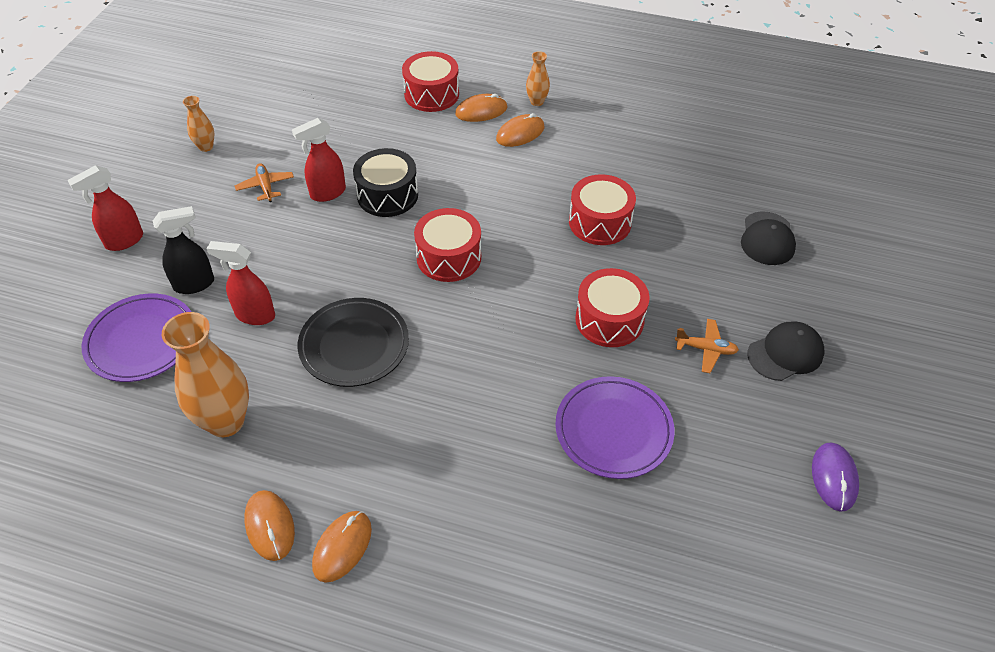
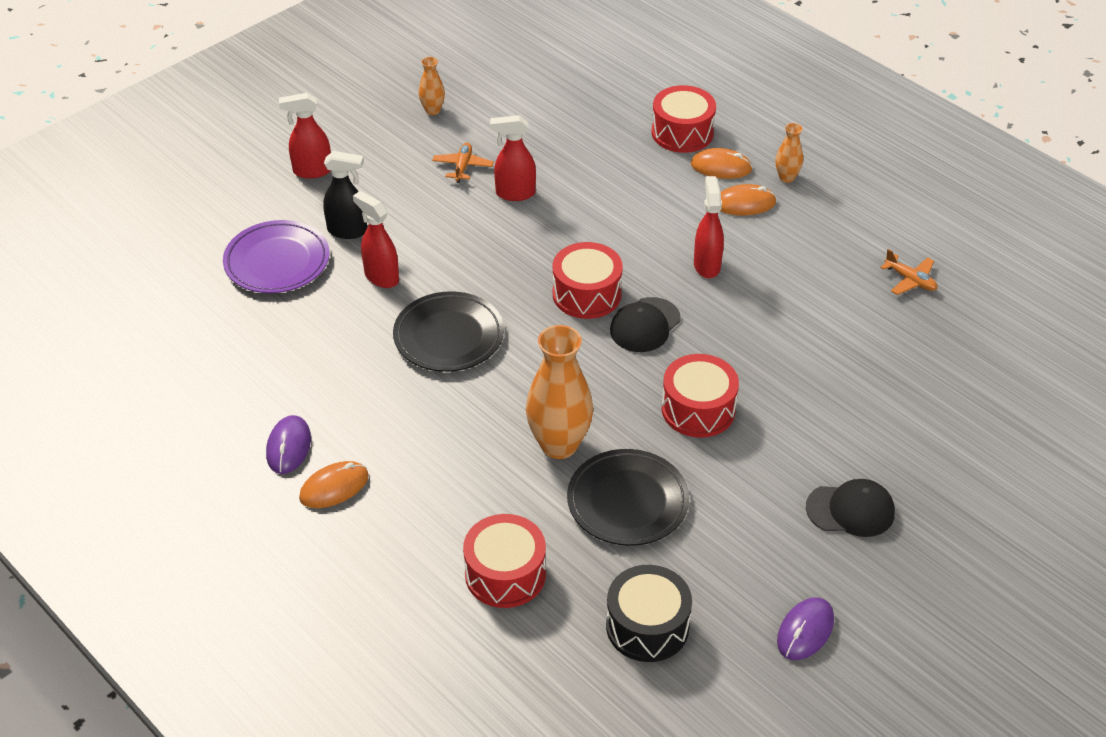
camera: 30 degrees right, 5 degrees down
(226, 421) = (304, 353): orange vase -> orange vase (559, 445)
(270, 526) = (289, 447): orange mouse -> purple mouse
(387, 195) = (569, 216): black drum -> black drum (647, 626)
(527, 194) = (707, 265): none -> red spray bottle
(600, 222) = (759, 318): red drum -> red drum (505, 574)
(613, 430) = (627, 501): purple plate -> black plate
(706, 349) = (772, 473): orange plane -> orange plane (910, 280)
(767, 239) = (925, 401): black cap -> black cap (645, 325)

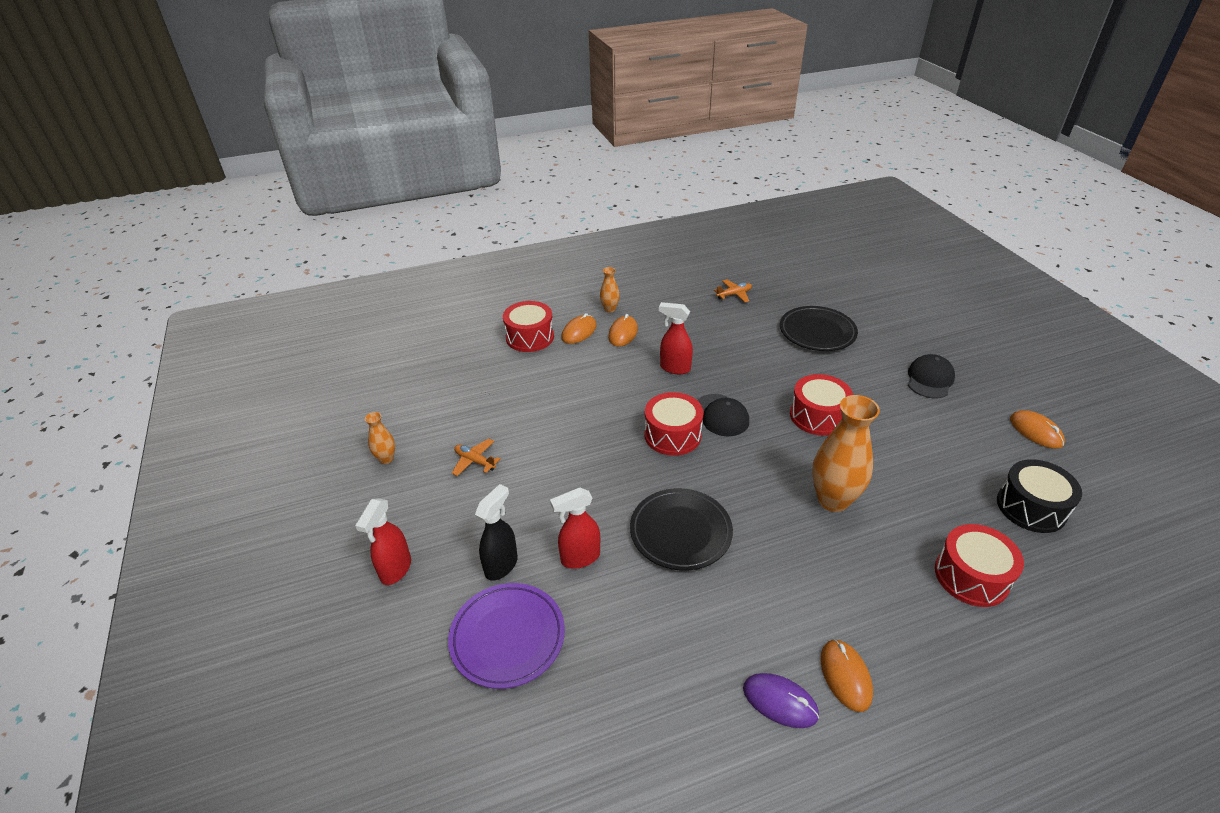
camera: 65 degrees left, 5 degrees down
(514, 193) = (531, 440): red spray bottle -> none
(627, 501) = (902, 480): black plate -> black plate (817, 332)
(805, 631) = (1036, 431): purple mouse -> orange mouse

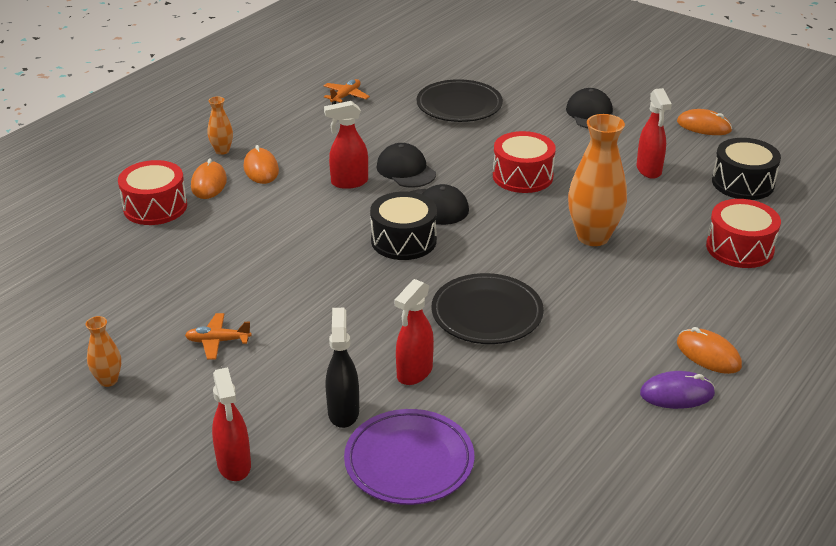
camera: 35 degrees left, 5 degrees down
(672, 435) = (403, 240): red drum -> black drum
(726, 374) = (406, 170): none -> black cap
(941, 455) = (649, 170): none -> red spray bottle

